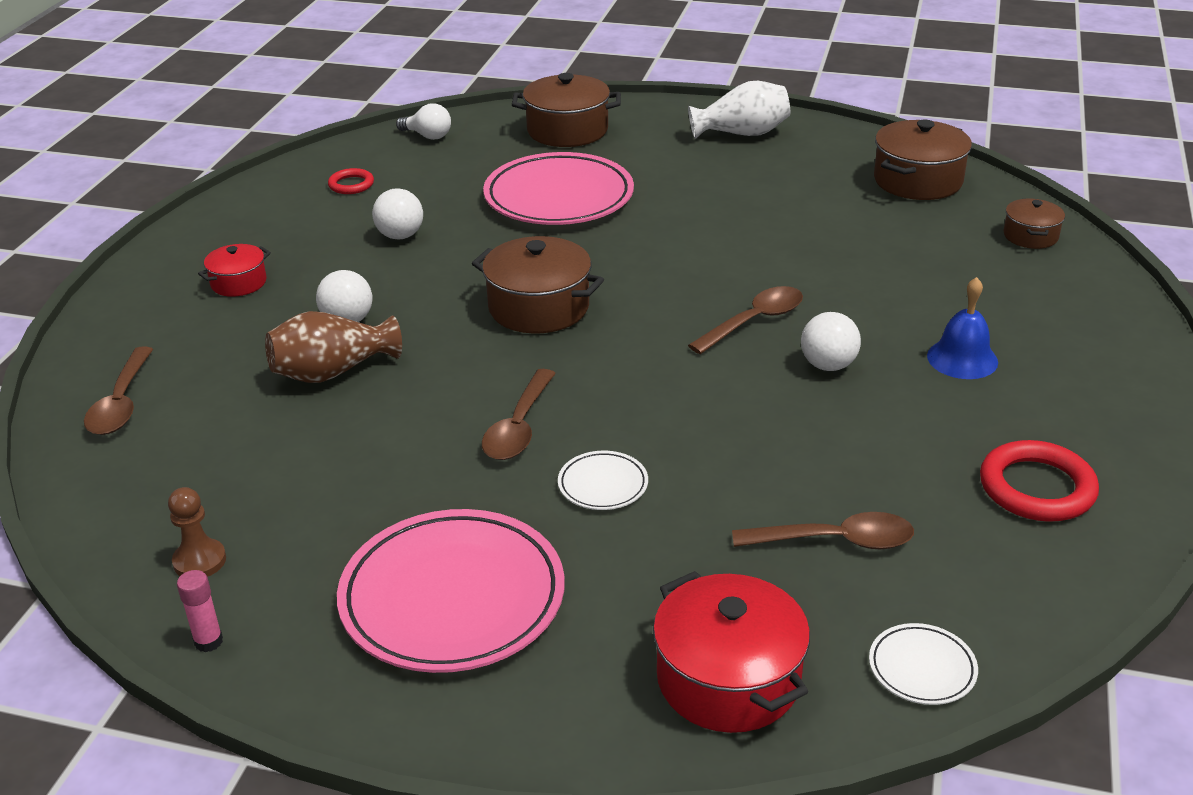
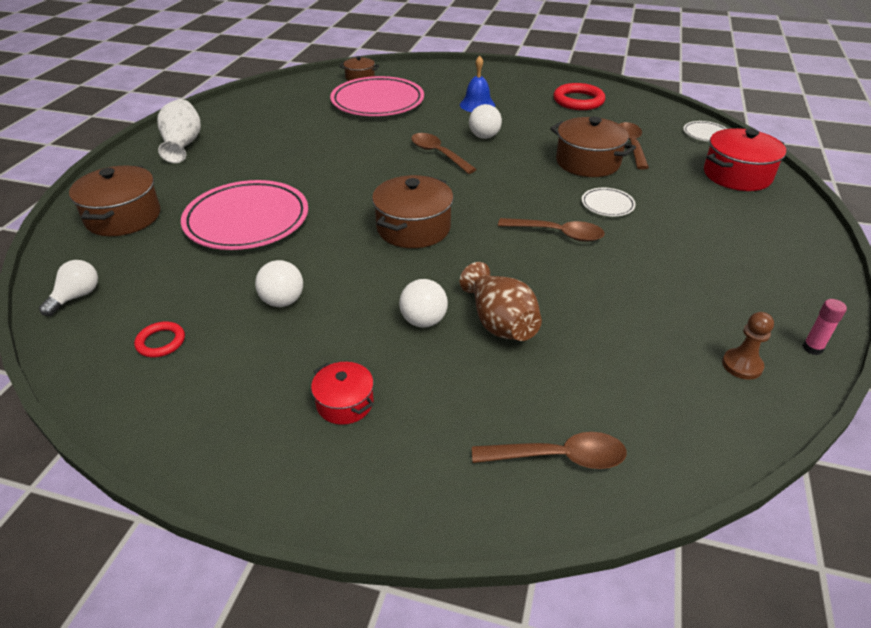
camera: 90 degrees left, 5 degrees up
(452, 598) = (724, 253): pink plate -> pink plate (377, 102)
(917, 181) = (284, 97): brown pot -> brown pot (587, 162)

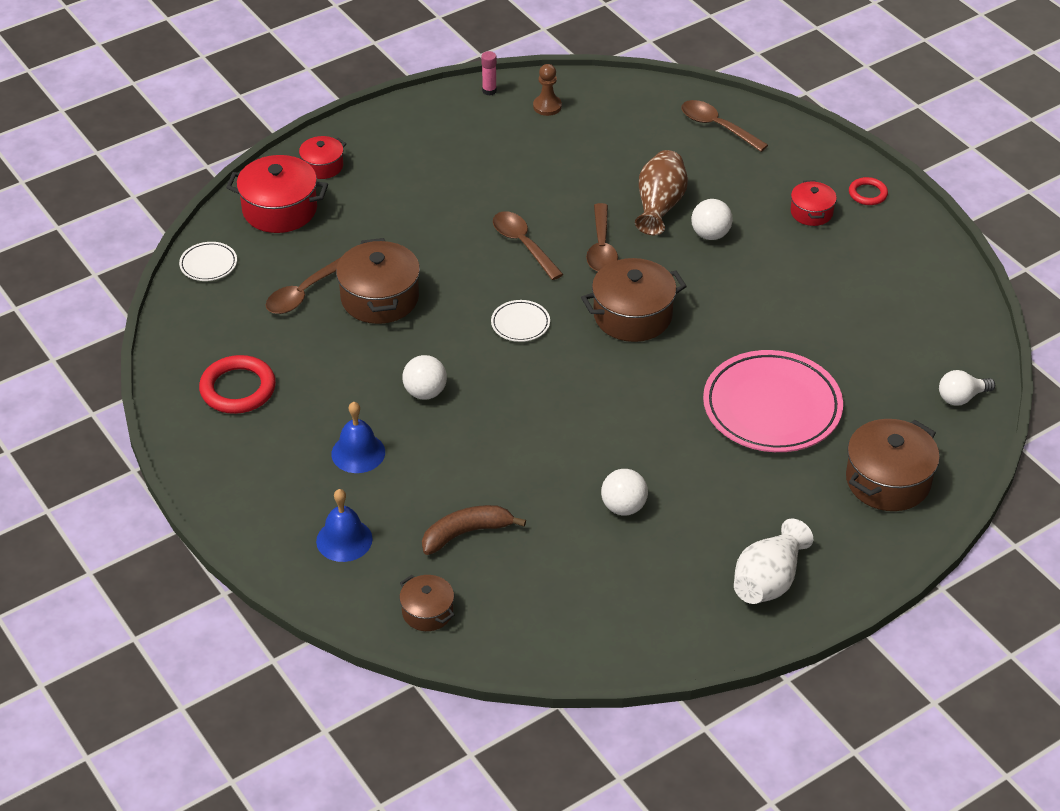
camera: 140 degrees left, 5 degrees up
(161, 342) = (909, 318): red ring -> red ring (867, 194)
(283, 301) = (799, 304): white ball -> white ball (623, 507)
(377, 102) = (466, 533): pink plate -> brown banana
(433, 81) = (344, 540): none -> blue bell
(438, 154) = (504, 394): brown spoon -> brown spoon (601, 248)
(607, 205) = (440, 246): white plate -> white plate (520, 324)
(775, 212) = (322, 166): none -> red pot

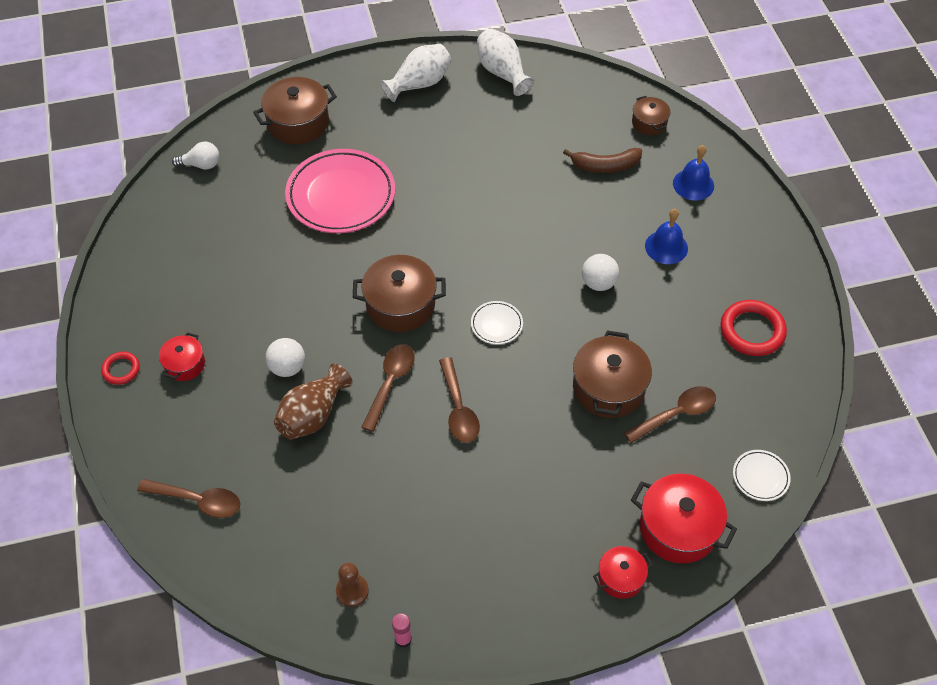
camera: 160 degrees left, 10 degrees up
(623, 507) = (488, 154): white ball -> none
(664, 632) = (502, 72): none -> white vase
(717, 126) = (198, 501): brown spoon -> brown spoon turned 45 degrees counterclockwise

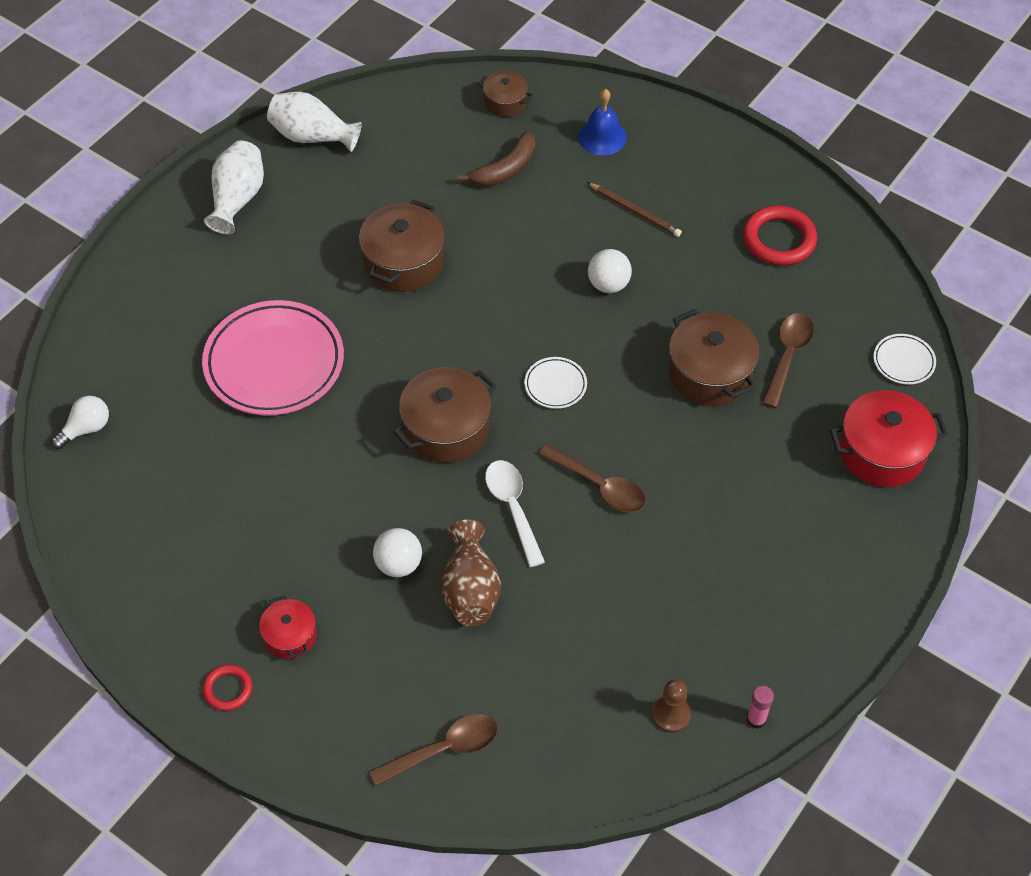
camera: 40 degrees left, 0 degrees up
(298, 123) = (148, 318): brown pot -> brown pot (404, 262)
(390, 383) = (513, 507): brown spoon -> white spoon
(620, 577) = (877, 528): red pot -> none
(666, 247) = (635, 211): blue bell -> brown pencil

